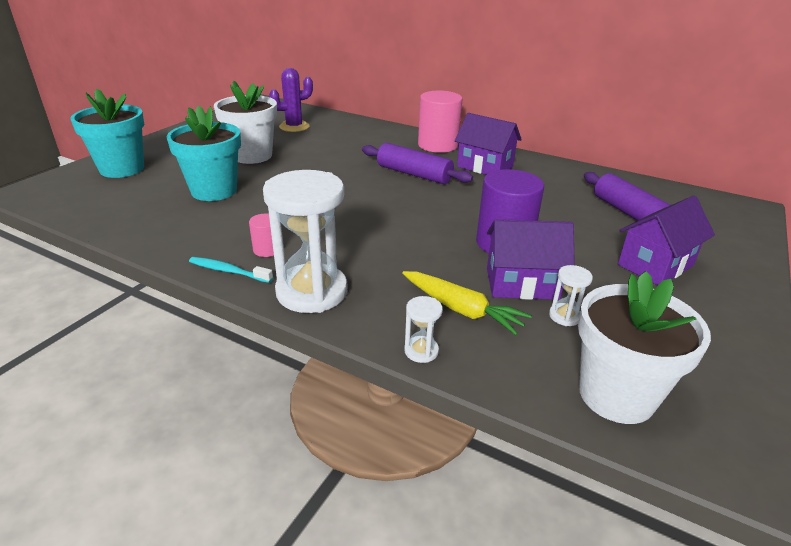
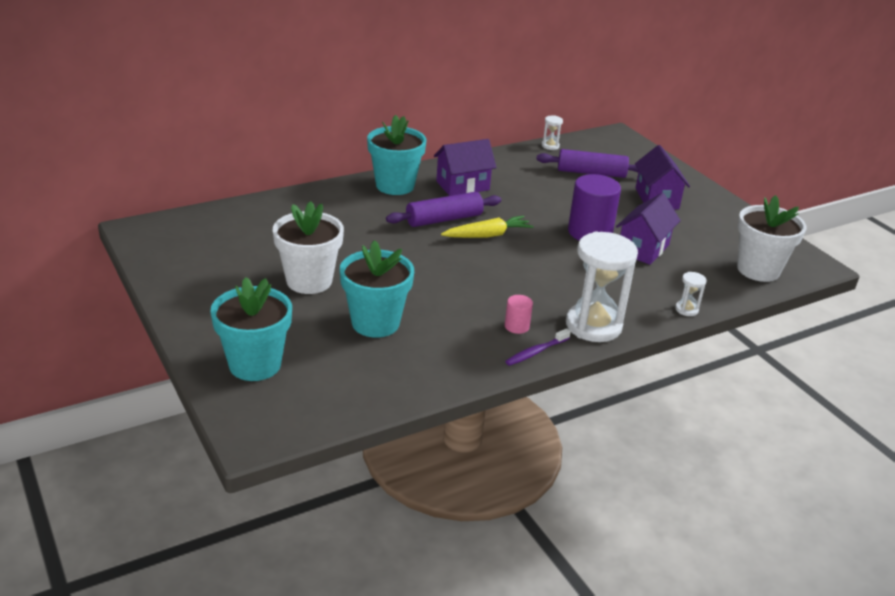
camera: 60 degrees left, 0 degrees up
(228, 271) = (536, 352): turquoise toothbrush -> purple toothbrush
(294, 127) = (254, 235): purple cactus -> none
(437, 145) = (395, 185): pink cylinder -> turquoise flower pot
(461, 309) = (655, 280): yellow carrot -> yellow carrot (487, 235)
(564, 316) = (685, 251): white hourglass -> white hourglass (550, 146)

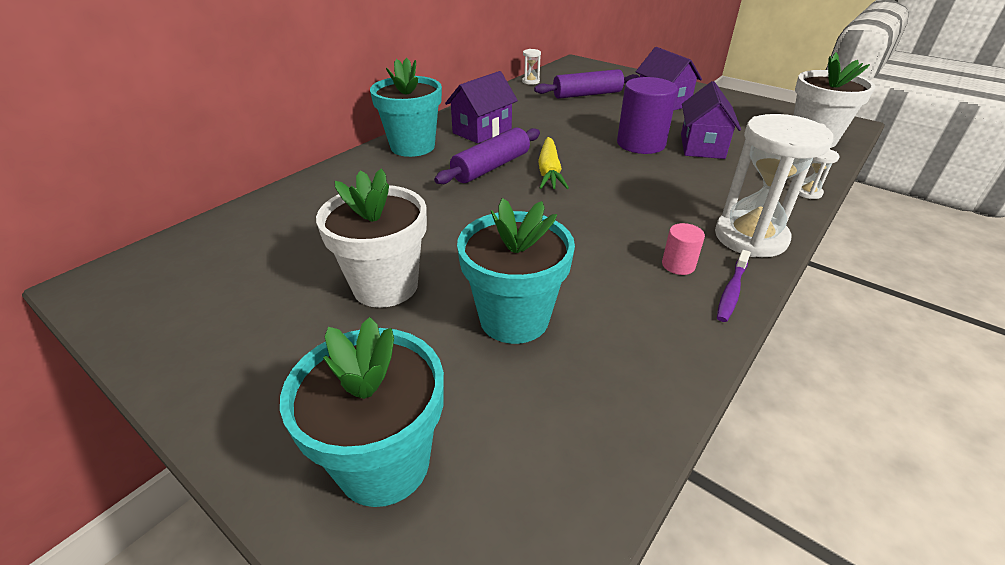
camera: 20 degrees left, 5 degrees up
(487, 235) = (549, 171): yellow carrot -> yellow carrot turned 135 degrees clockwise

